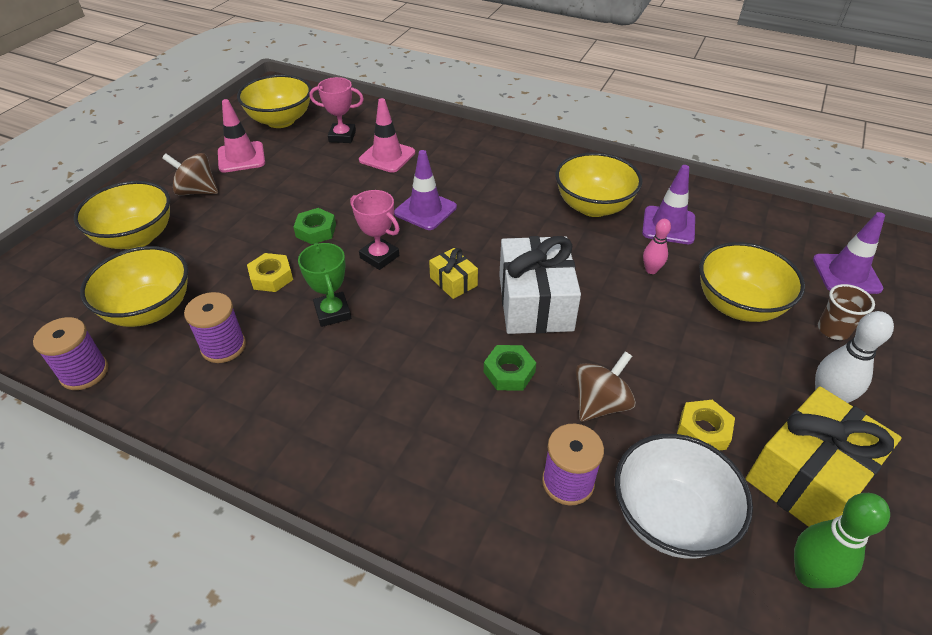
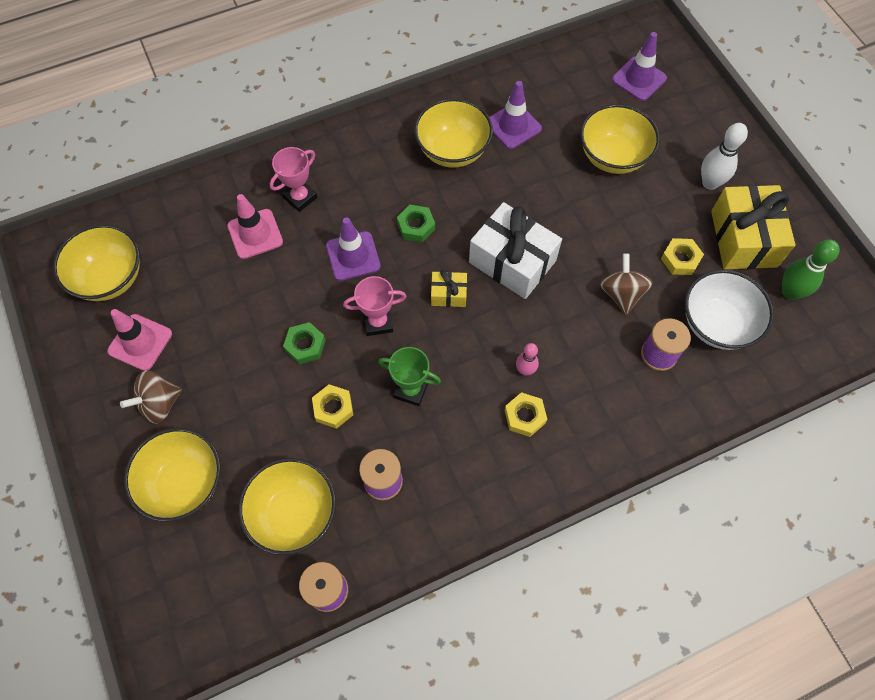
camera: 50 degrees left, 20 degrees up
(342, 136) = (190, 247): pink trophy -> pink trophy (300, 197)
(379, 408) = (524, 416): none -> yellow nut
(509, 372) = (557, 322): green nut -> green nut (416, 226)
(651, 270) = (543, 173): pink bowling pin -> pink bowling pin (525, 370)
(833, 330) = (670, 130): brown cup -> none

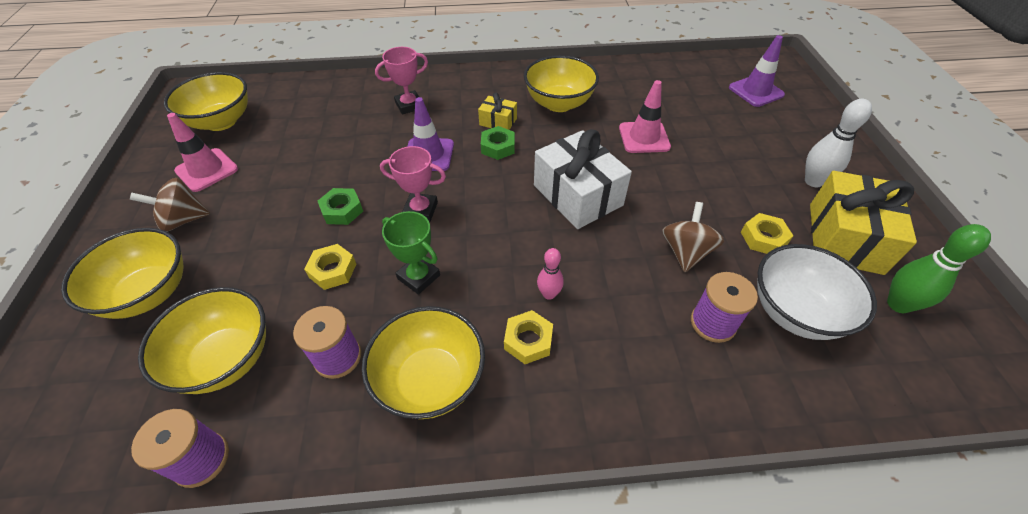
camera: 20 degrees right, 15 degrees down
(255, 234) = (356, 120): pink traffic cone -> pink traffic cone (644, 137)
(448, 294) = (501, 205): yellow gift -> yellow gift (498, 121)
(513, 126) = (622, 98): purple traffic cone -> none
(612, 157) = (712, 139): yellow bowl -> yellow bowl (430, 380)

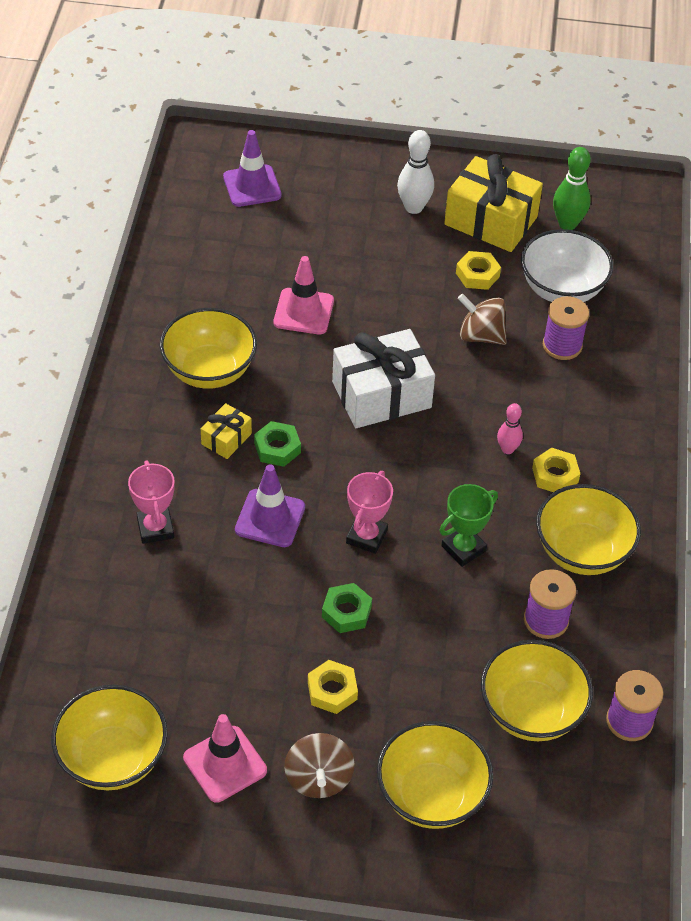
camera: 80 degrees left, 0 degrees up
(332, 270) = (437, 623): yellow nut -> yellow nut (332, 691)

